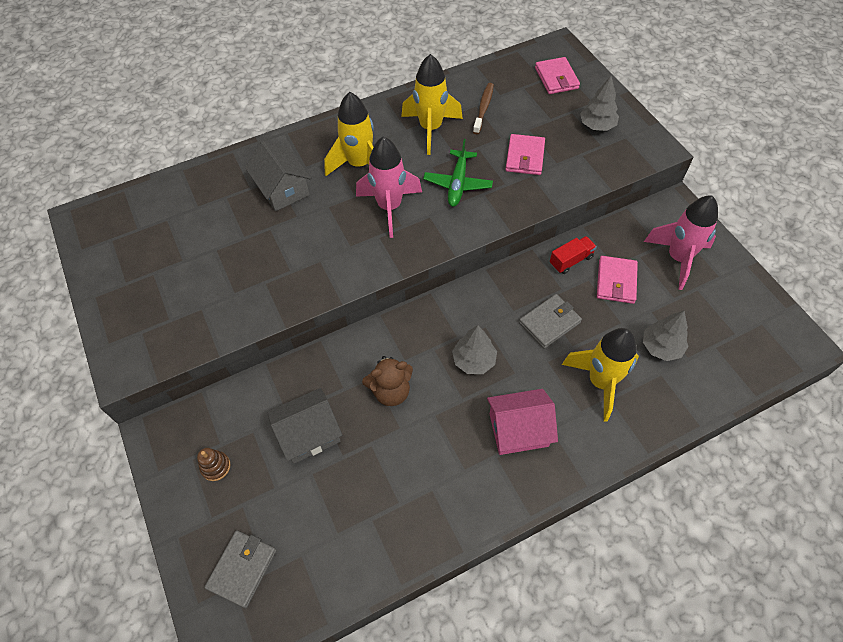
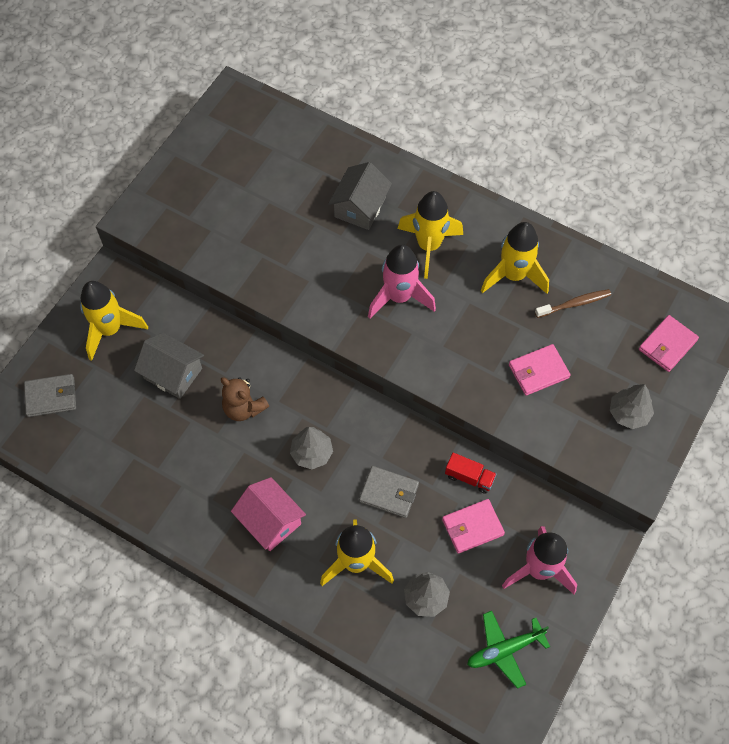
camera: 55 degrees right, 5 degrees up
(215, 466) = (110, 330): brown stacking toy -> yellow rocket
(457, 184) = (464, 334): green plane -> green plane (504, 650)

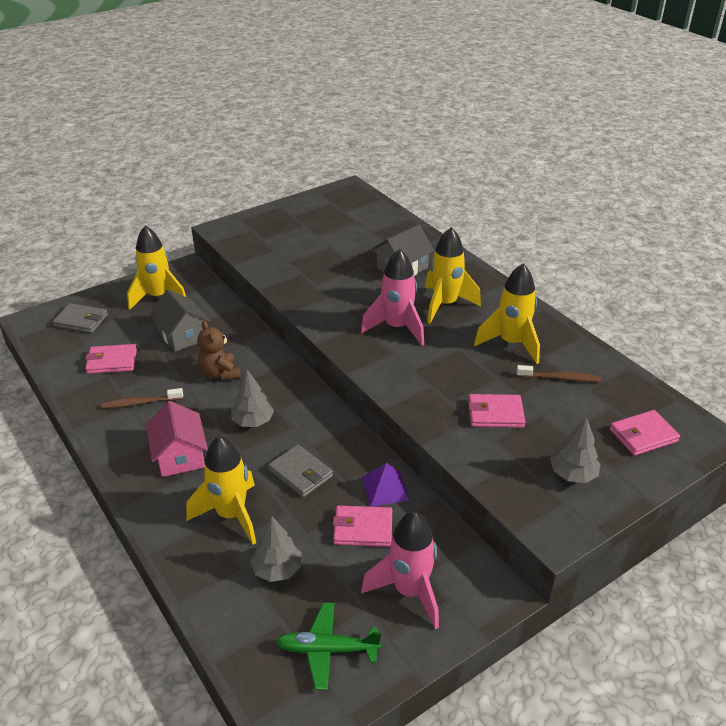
camera: 25 degrees right, 25 degrees down
(125, 438) = (112, 361): none -> pink wallet
(191, 477) = (140, 403): none -> brown toothbrush
(469, 477) = (385, 488): red truck -> purple pyramid

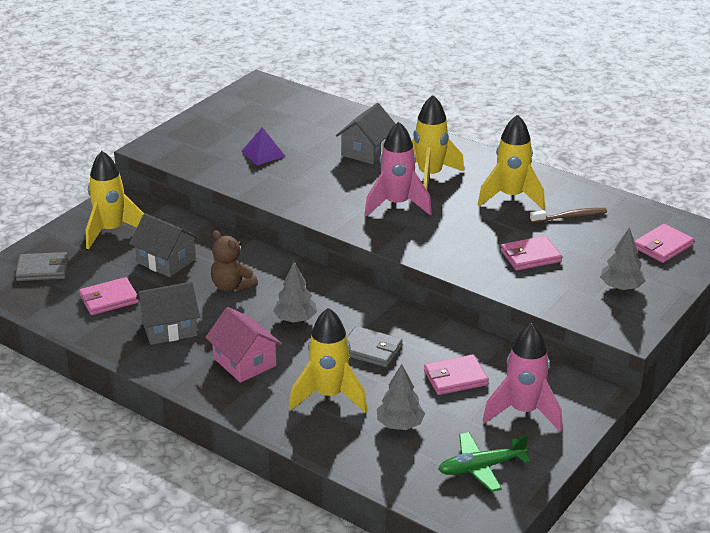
camera: 20 degrees left, 5 degrees down
(140, 403) = (169, 328): brown toothbrush -> grey house
(385, 488) = (456, 344): purple pyramid -> purple pyramid (263, 153)

